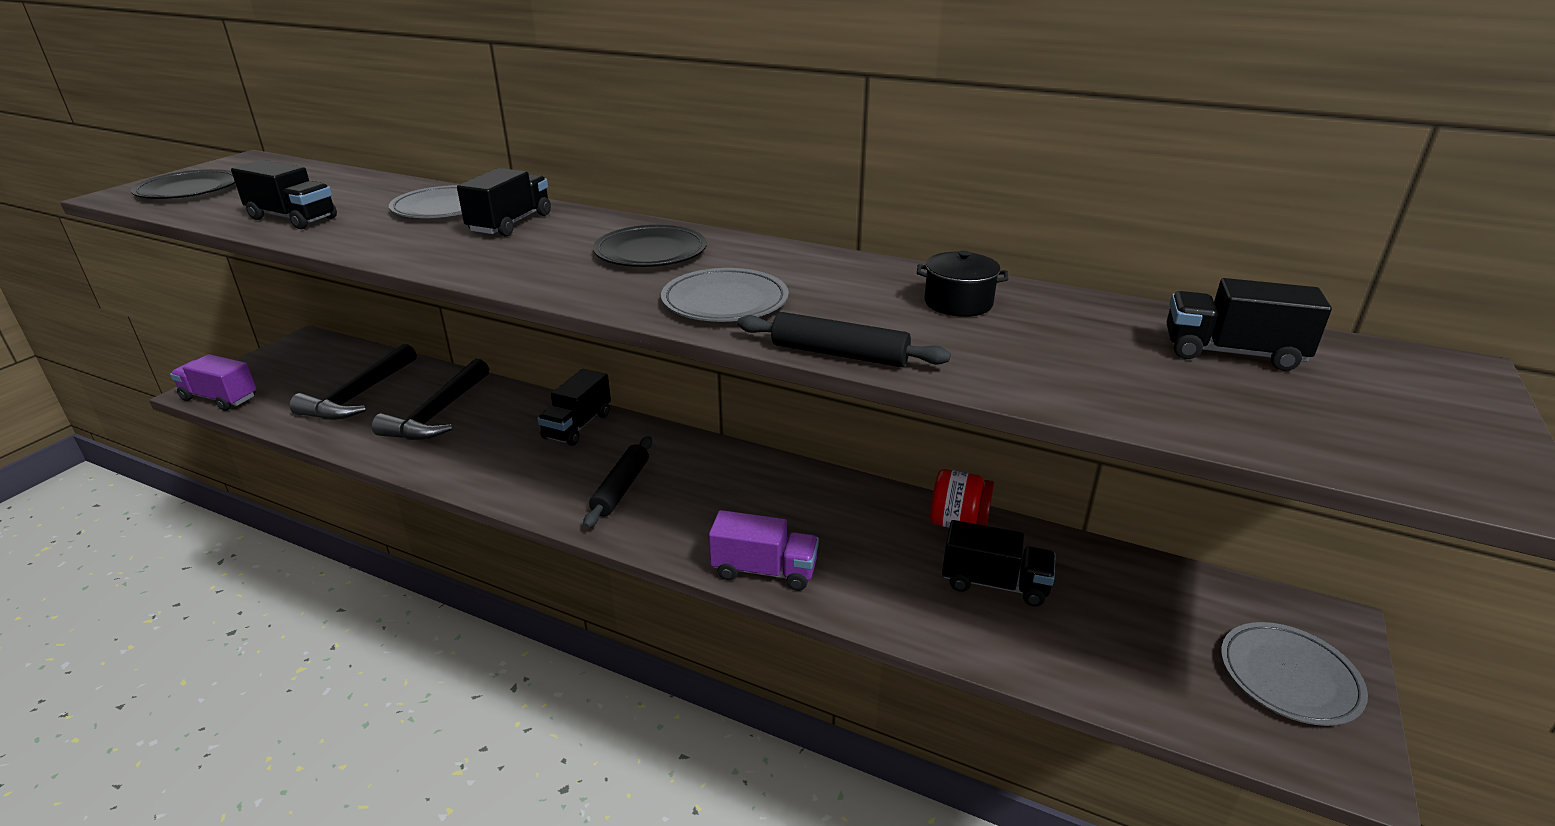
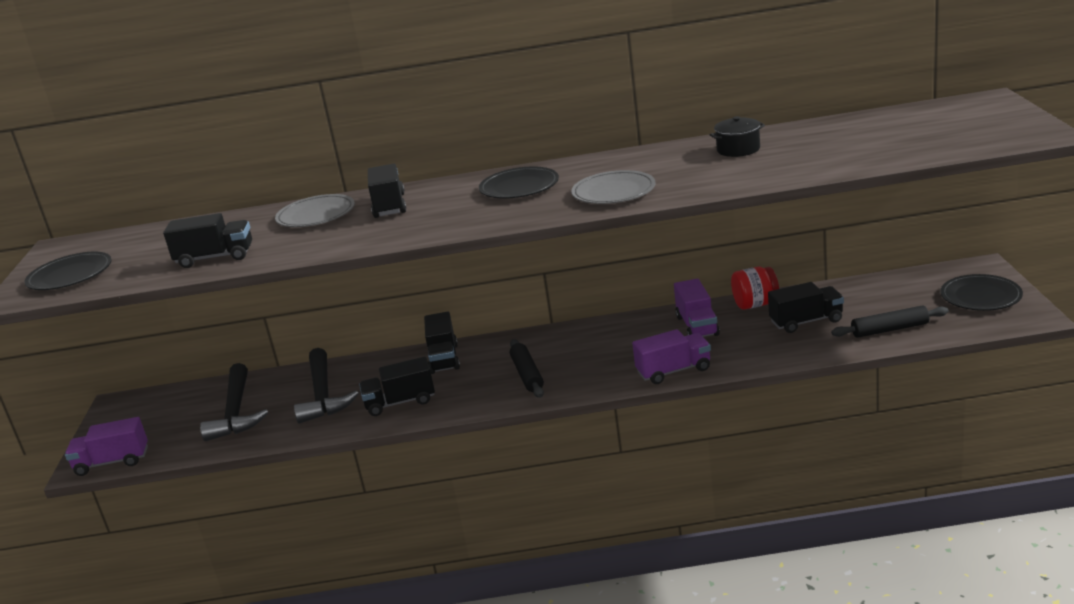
camera: 25 degrees left, 5 degrees down
(839, 354) = (717, 190): black rolling pin -> black rolling pin (890, 329)
(859, 518) = (697, 326): none -> purple truck
(1232, 353) = (894, 125): black truck -> black truck (400, 402)
(1289, 677) = (980, 296): grey plate -> black plate

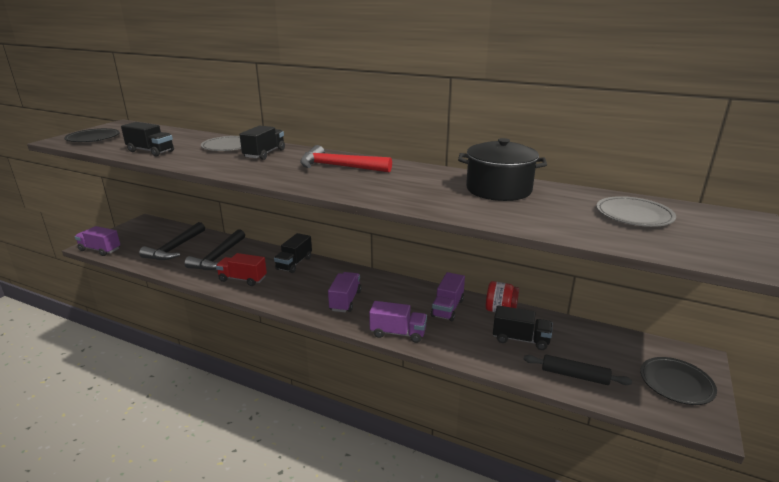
camera: 25 degrees right, 0 degrees up
(400, 402) = (242, 279): black truck -> red truck
(519, 187) = (339, 167): black plate -> red hammer
(527, 375) = (319, 294): black rolling pin -> none
(570, 368) = (345, 301): none -> purple truck
(613, 192) = (379, 189): grey plate -> grey plate (634, 215)
(738, 149) = (498, 189): black pot -> black pot, size x1.87

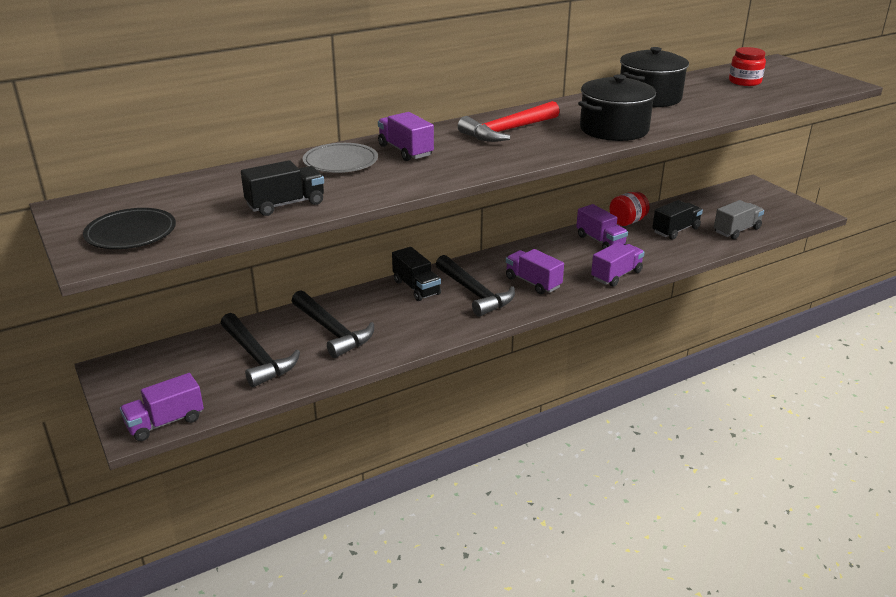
camera: 55 degrees left, 5 degrees up
(242, 279) = (413, 327): red truck -> none
(264, 154) = (405, 151): black truck -> purple truck
(307, 284) = (475, 293): none -> black hammer
(394, 193) = (614, 129): none -> black pot
(574, 375) = (736, 230): black rolling pin -> grey truck
(634, 215) = (744, 82): grey plate -> red jar
(676, 383) = (771, 203): black plate -> none

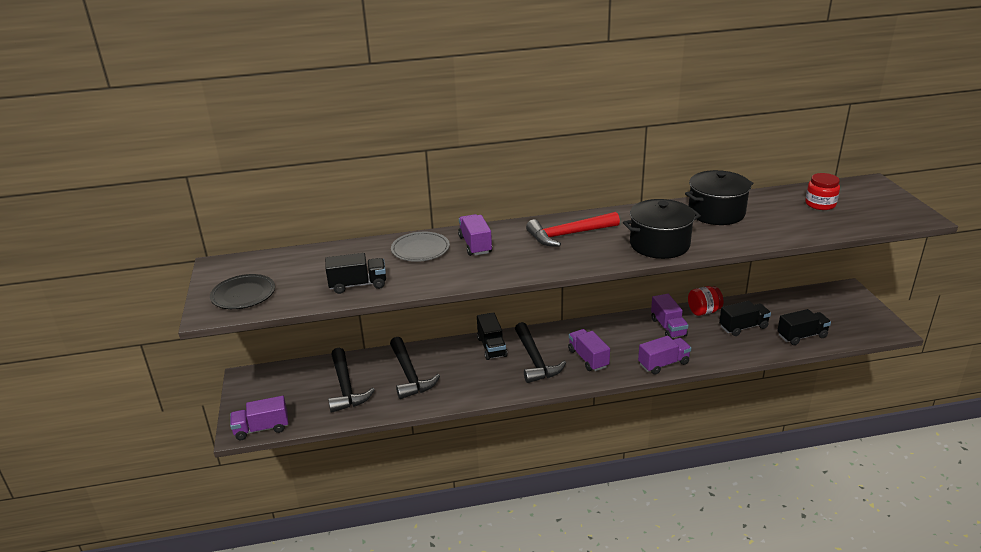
camera: 20 degrees right, 0 degrees up
(736, 230) = (801, 336): grey truck -> black truck

